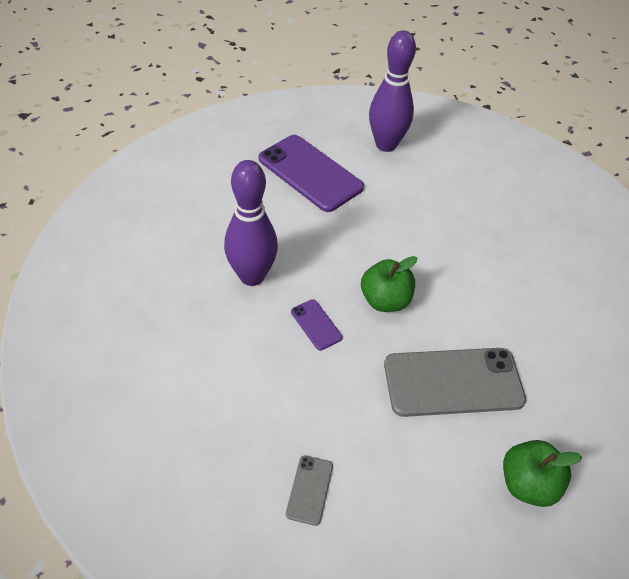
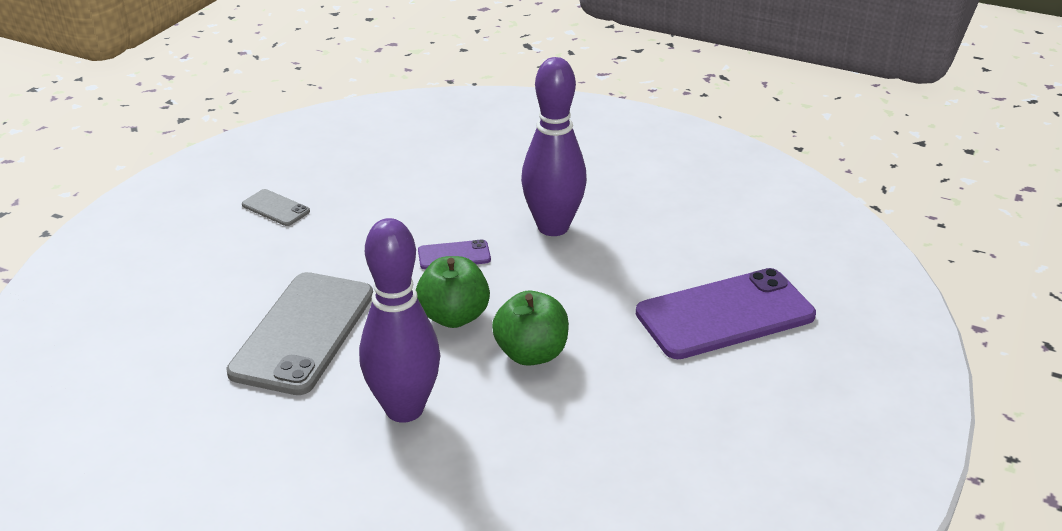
camera: 115 degrees right, 15 degrees down
(386, 145) = (773, 416): purple bowling pin -> purple bowling pin (404, 409)
(527, 484) = (148, 343): green apple -> green apple (531, 353)

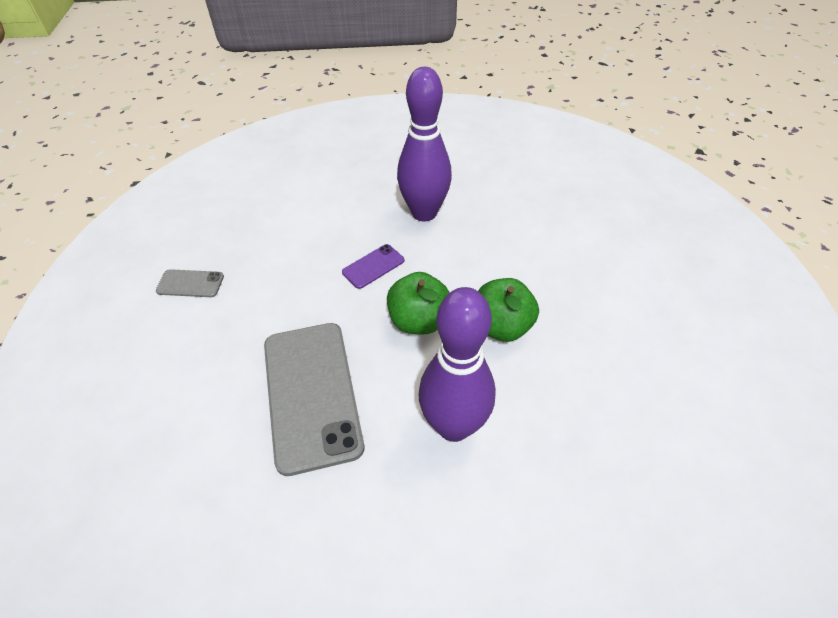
camera: 30 degrees left, 15 degrees up
(725, 314) = (593, 235): purple phone -> none

